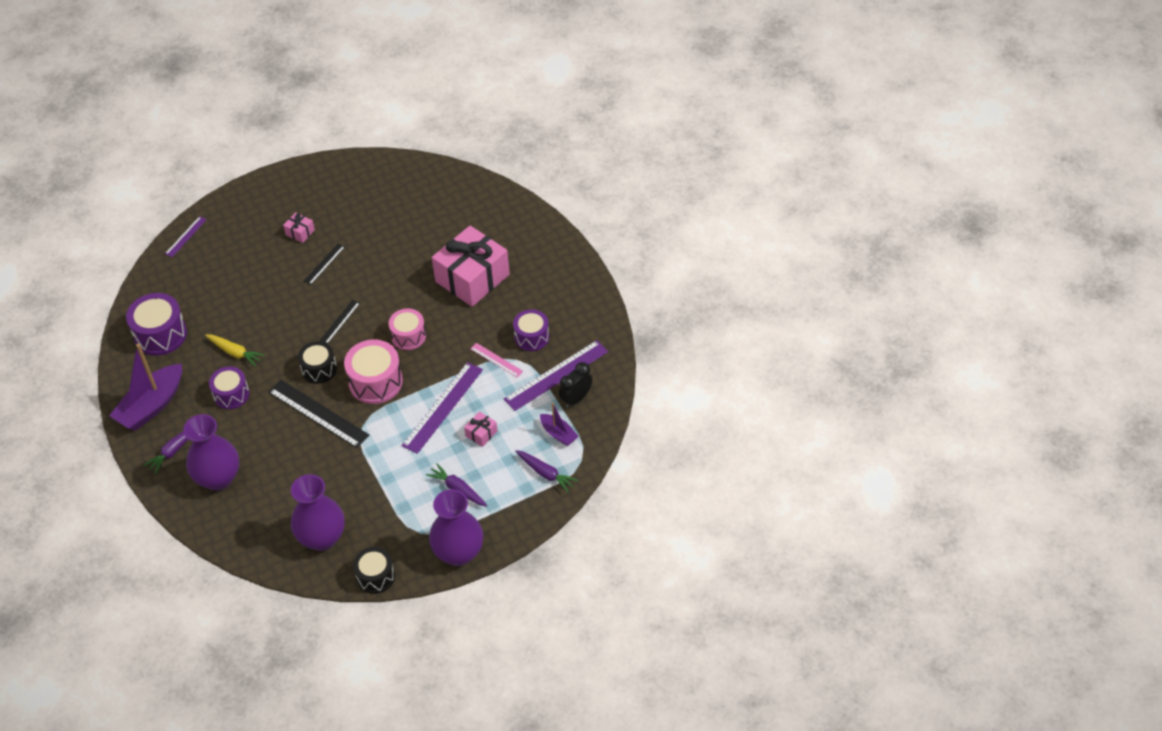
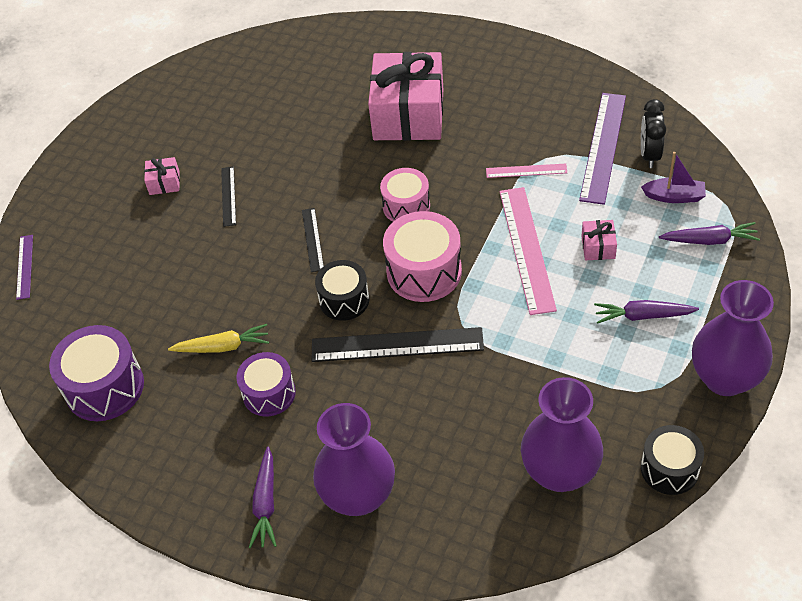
camera: 35 degrees left, 0 degrees up
(152, 406) = (179, 472): purple boat -> none
(443, 407) = (527, 249): purple ruler -> pink ruler
(532, 337) = (535, 129): purple drum -> none

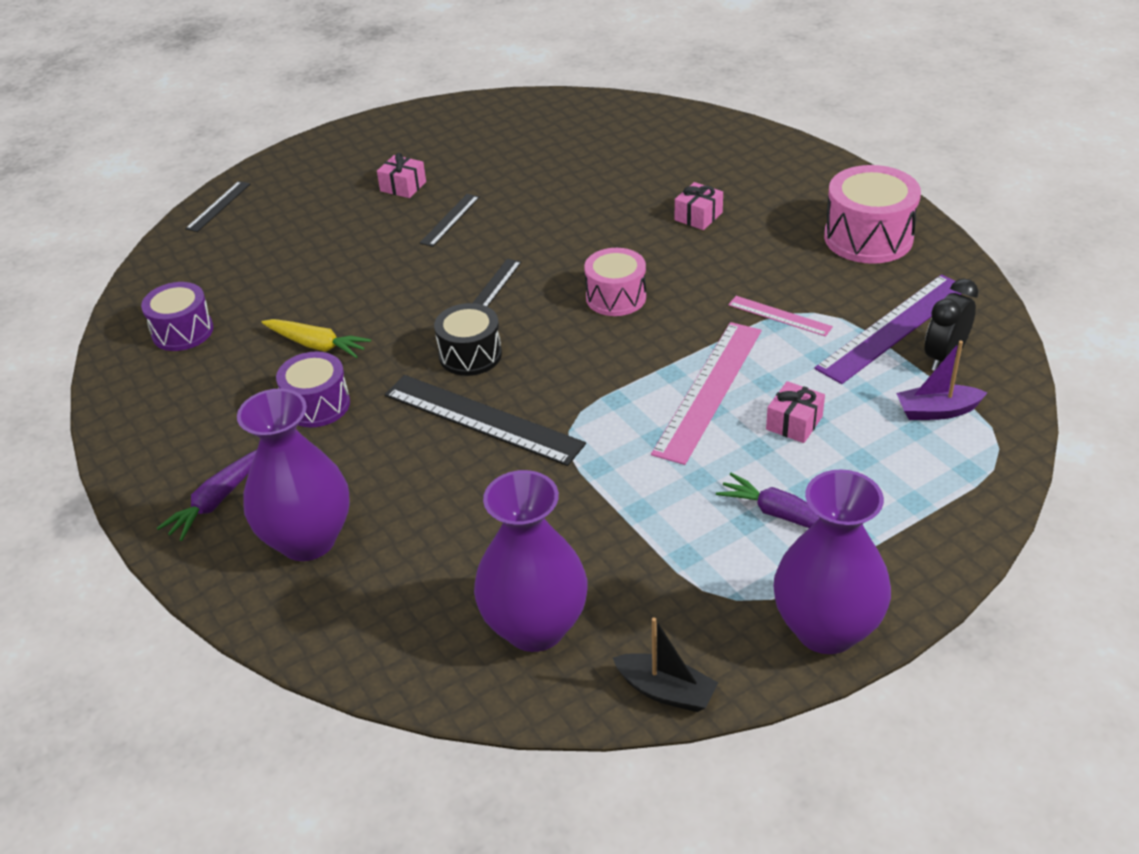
camera: 30 degrees right, 10 degrees down
(25, 266) = (218, 206): purple ruler -> black ruler
(104, 387) = (182, 331): purple drum -> purple drum, size x0.66
(408, 114) = (698, 216): pink gift -> pink gift, size x0.40
(424, 272) = (576, 364): pink drum -> pink drum (868, 238)
(669, 469) = (665, 691): black drum -> black boat
(674, 196) = (937, 411): purple boat -> purple boat turned 135 degrees clockwise
(709, 240) = (941, 474): purple carrot -> none

